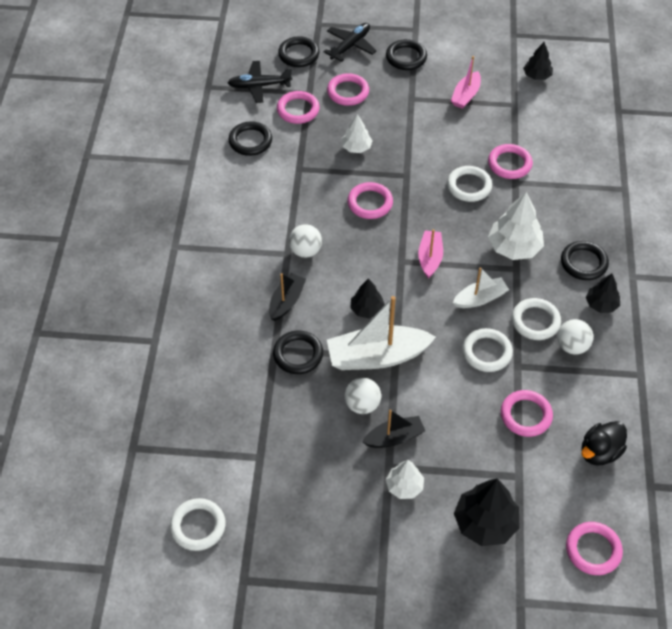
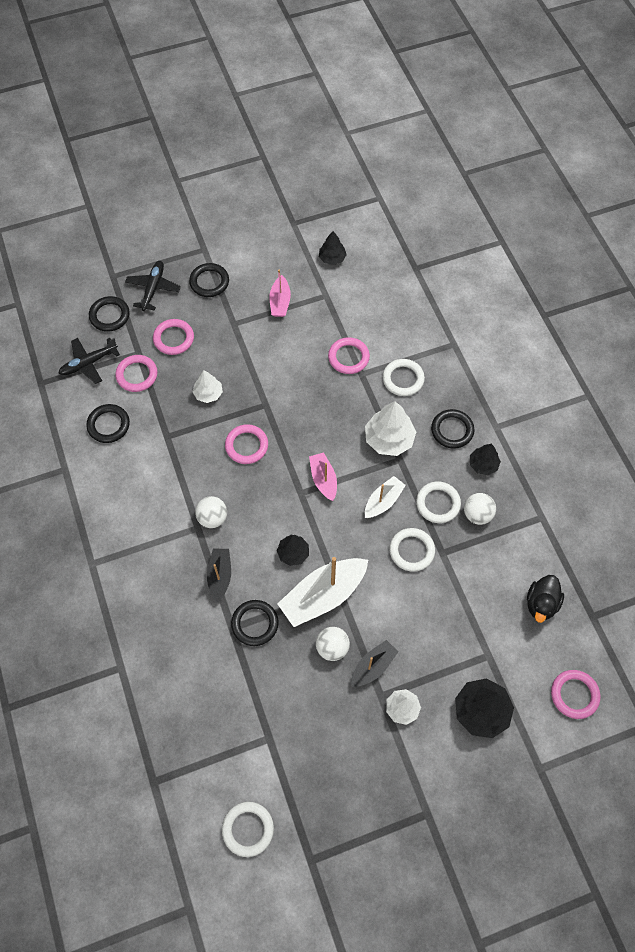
camera: 25 degrees left, 10 degrees up
(469, 186) = (324, 394): white ring -> white ring (403, 379)
(526, 415) = (469, 596): pink ring -> none

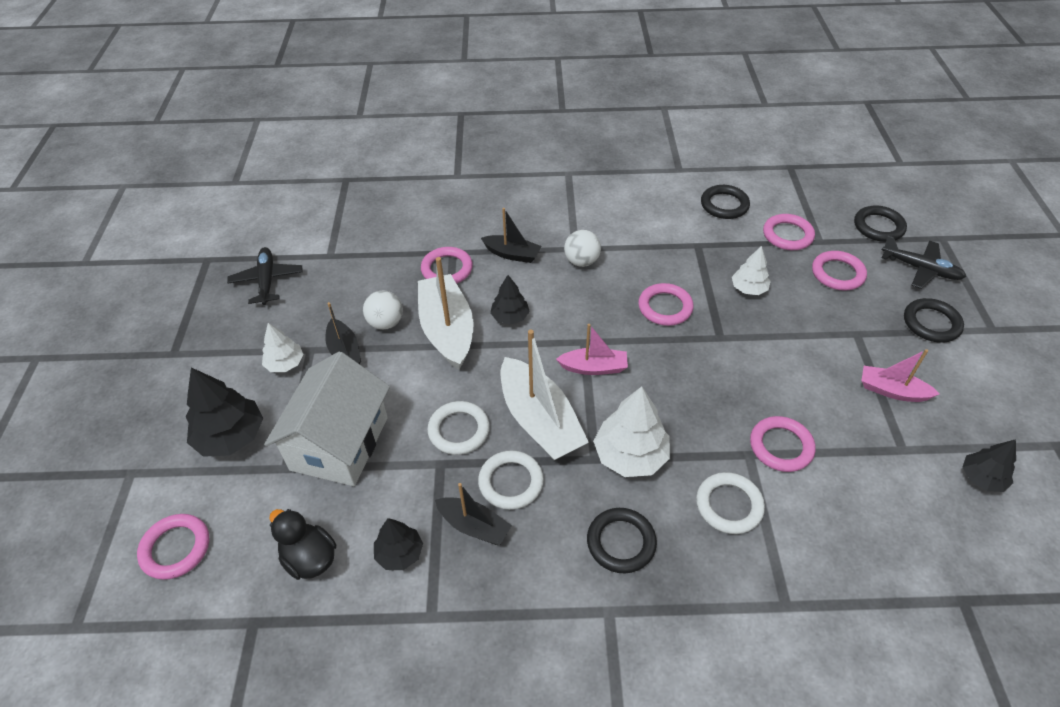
camera: 110 degrees right, 15 degrees down
(89, 363) = (810, 202): black plane -> black plane (267, 281)
(248, 829) = (264, 226): white ring -> none
(255, 624) = (447, 269): black ring -> pink ring
(383, 501) = (539, 420): white boat -> white boat, size x1.77
(454, 628) = (339, 443): none -> white house
(477, 514) = (474, 526): white ball -> black boat
(483, 464) = (549, 565): black tree -> black tree (399, 553)

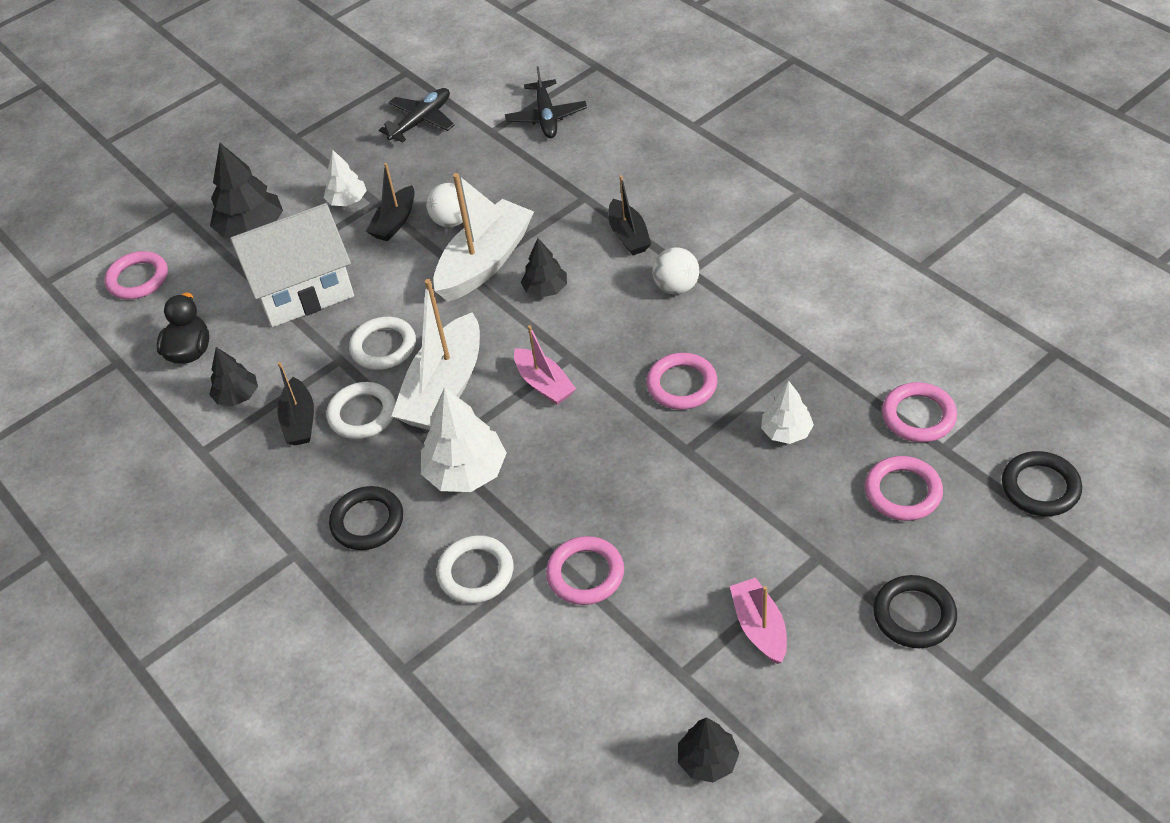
camera: 55 degrees right, 0 degrees up
(447, 269) = (558, 209): pink ring -> none
(724, 205) = (904, 337): black ring -> none
(920, 269) = (1005, 562): black plane -> black plane (546, 117)

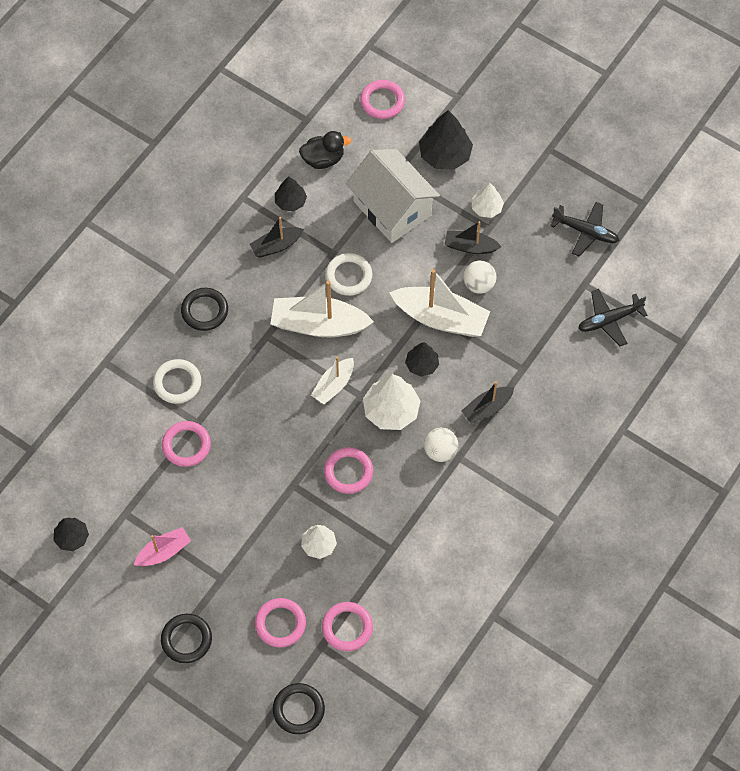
camera: 70 degrees right, 15 degrees up
(362, 414) = (288, 281): white ring -> none
(466, 472) = (252, 356): white tree -> white tree (391, 410)
(544, 384) = (333, 385): pink boat -> white boat

